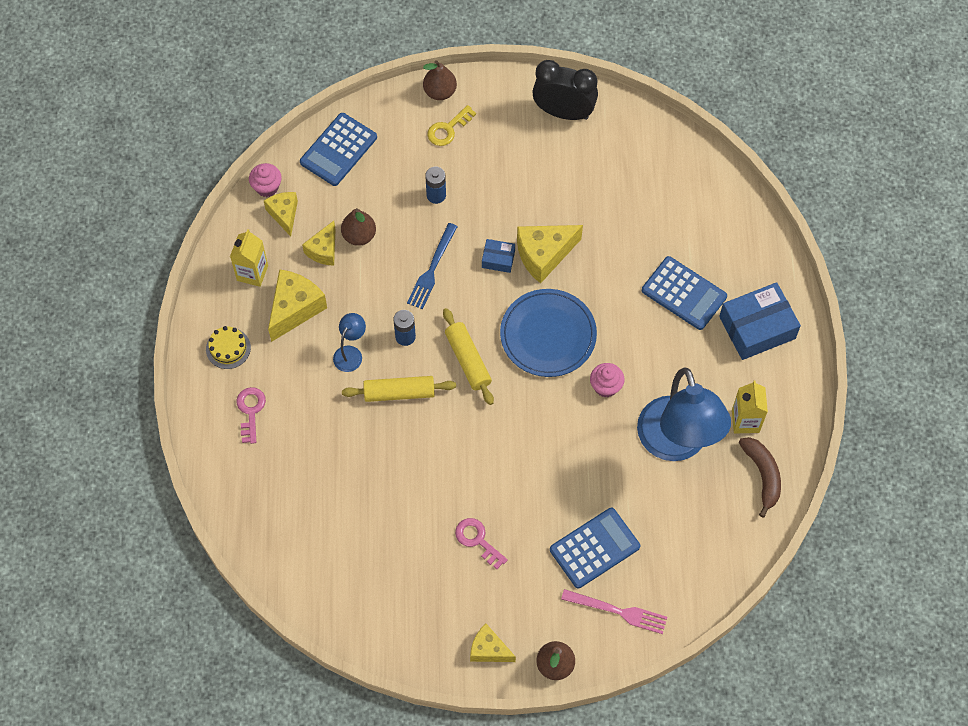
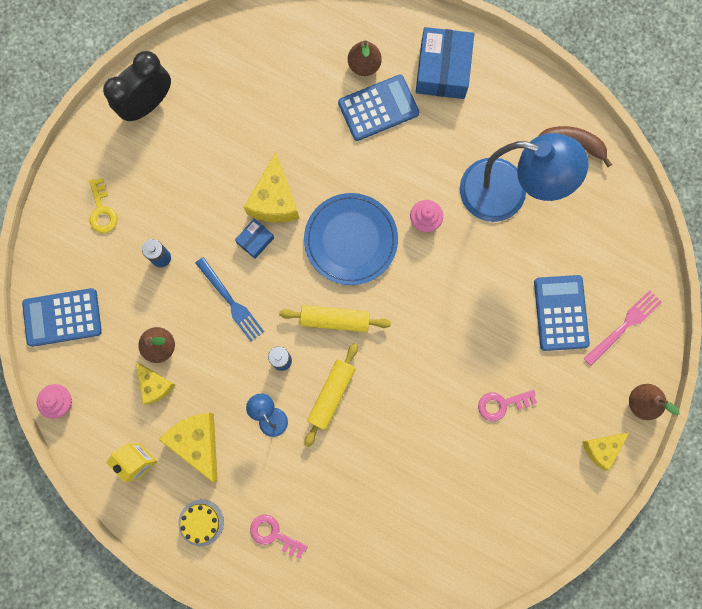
camera: 60 degrees left, 15 degrees up
(284, 214) = (98, 401): yellow cheese -> none
(338, 150) = (62, 317): blue calculator -> blue calculator turned 105 degrees clockwise
(440, 92) = (60, 196): brown pear -> brown pear (364, 65)
(745, 421) = (518, 129): yellow carton -> none

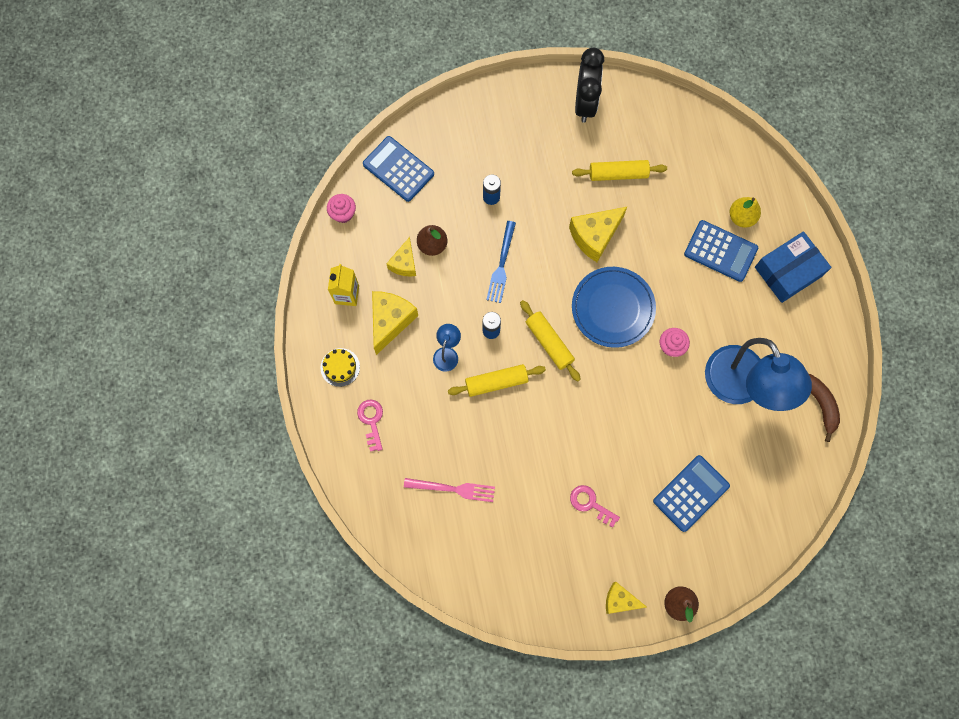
camera: 50 degrees right, 5 degrees down
(102, 210) = (489, 134): yellow key -> none
(147, 104) = (585, 103): black clock -> black clock turned 90 degrees clockwise
(236, 132) = (618, 174): none -> yellow rolling pin
(255, 240) = (556, 246): blue box -> none
(364, 65) = (741, 217): brown pear -> yellow pear
(624, 326) = (722, 546): pink fork -> pink fork (453, 489)

